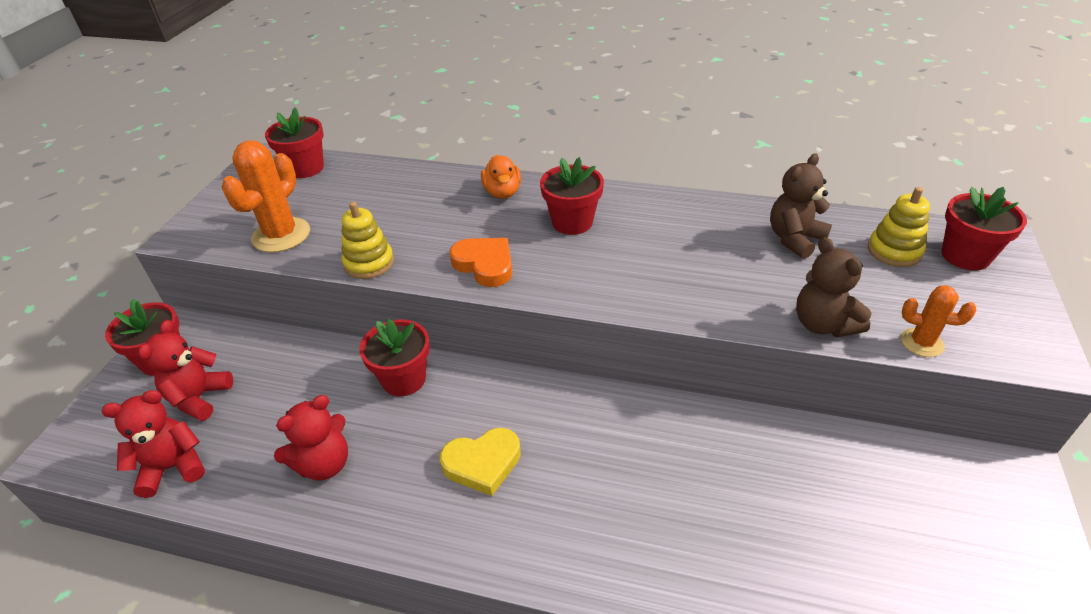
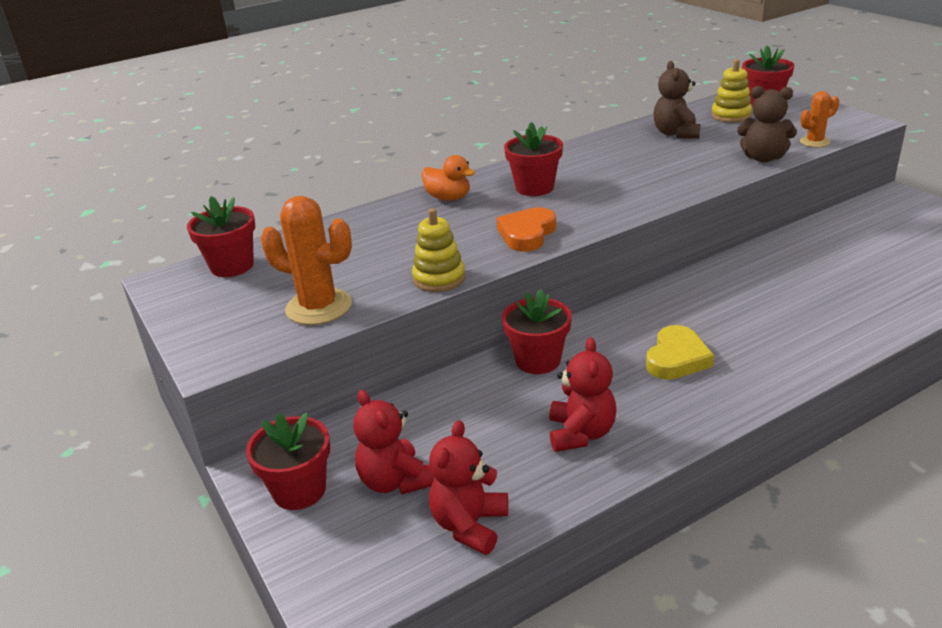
camera: 45 degrees left, 10 degrees down
(281, 235) = (319, 307): orange cactus -> orange cactus turned 45 degrees counterclockwise
(485, 265) = (527, 234): orange heart -> orange heart turned 60 degrees counterclockwise

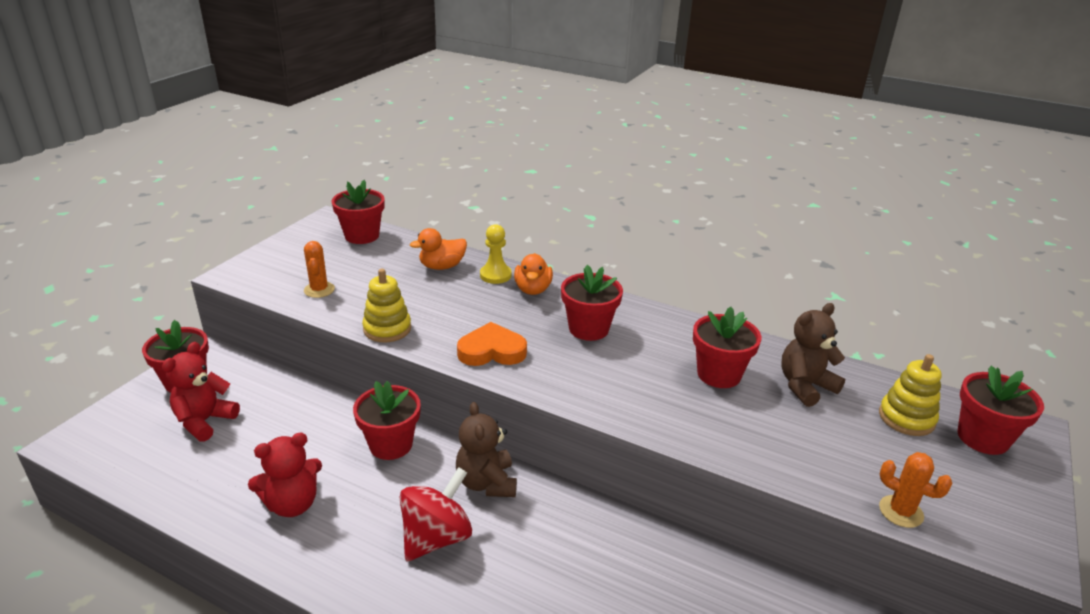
camera: 55 degrees right, 0 degrees up
(319, 307) = (319, 290): orange cactus -> orange cactus, size x0.56
(355, 232) = (442, 266): none -> orange duck
(404, 209) = (495, 275): none -> yellow pawn
(469, 525) = (161, 476): red teddy bear -> none
(639, 156) = (719, 374): none -> red flower pot
(676, 358) = (436, 537): yellow heart -> red spinning top
(763, 158) = (803, 472): brown teddy bear -> brown teddy bear (486, 483)

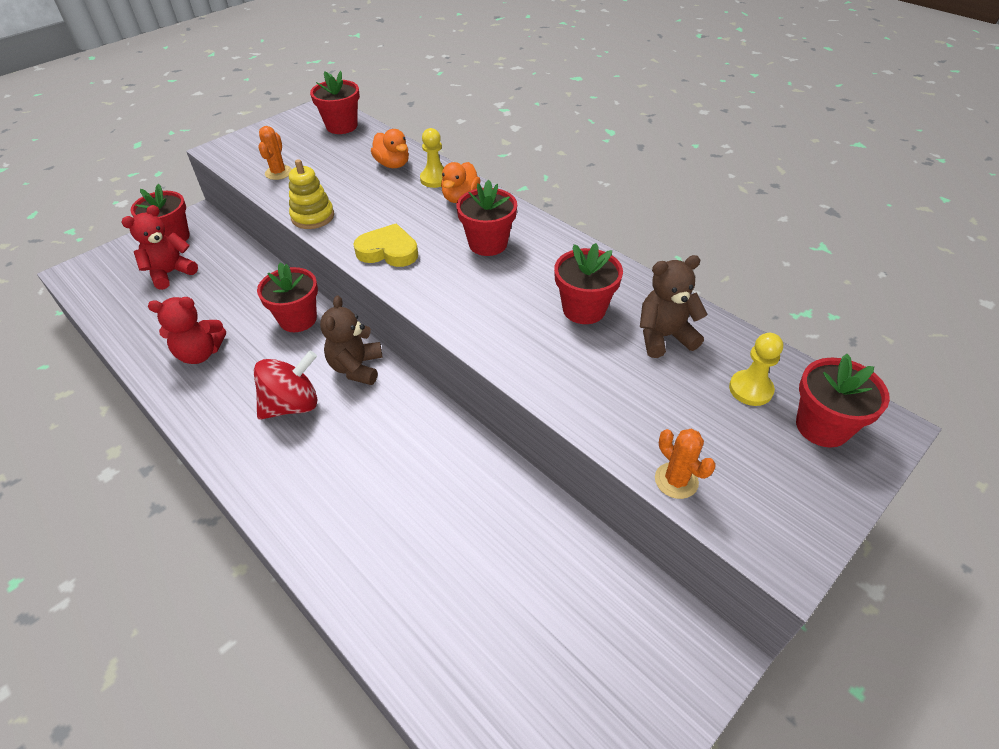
camera: 20 degrees right, 15 degrees up
(442, 266) = (393, 164): orange duck -> orange duck turned 120 degrees counterclockwise
(492, 351) = (388, 251): orange heart -> yellow heart
(906, 418) = (750, 389): yellow stacking toy -> yellow pawn

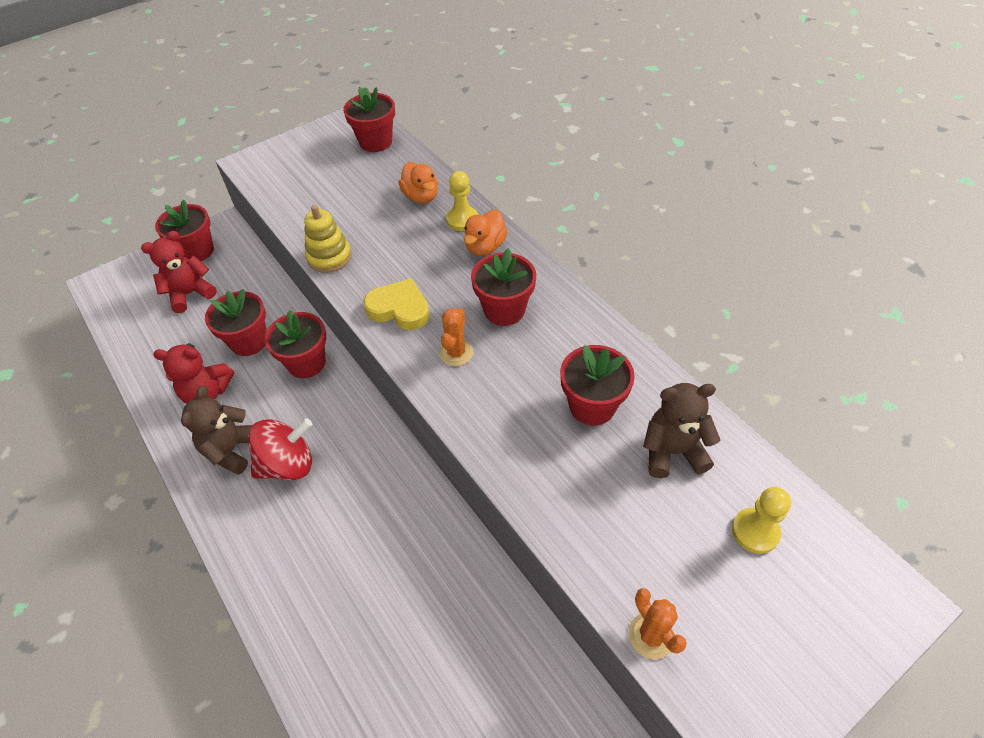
camera: 10 degrees right, 5 degrees up
(278, 173) = (303, 197): orange cactus -> orange cactus (456, 353)
(356, 368) = (356, 428): brown teddy bear -> brown teddy bear (231, 450)
(822, 426) = (825, 590): red flower pot -> red flower pot (249, 341)

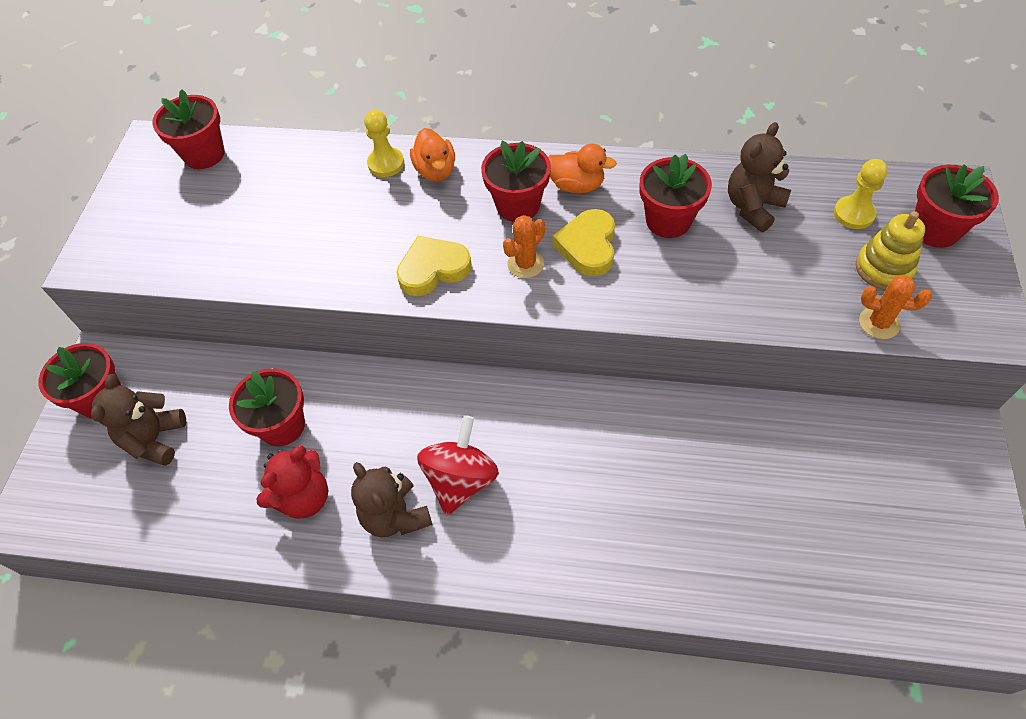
camera: 45 degrees left, 5 degrees up
(190, 294) = (155, 439): red teddy bear -> brown teddy bear
(306, 363) = (364, 396): red flower pot -> red flower pot (935, 230)
(329, 257) = (308, 278): yellow stacking toy -> yellow stacking toy (883, 268)
(421, 196) = (321, 170): orange duck -> orange duck (576, 185)
(456, 353) = (525, 264): orange cactus -> orange cactus turned 75 degrees clockwise
(511, 375) = (588, 246): none -> yellow heart

